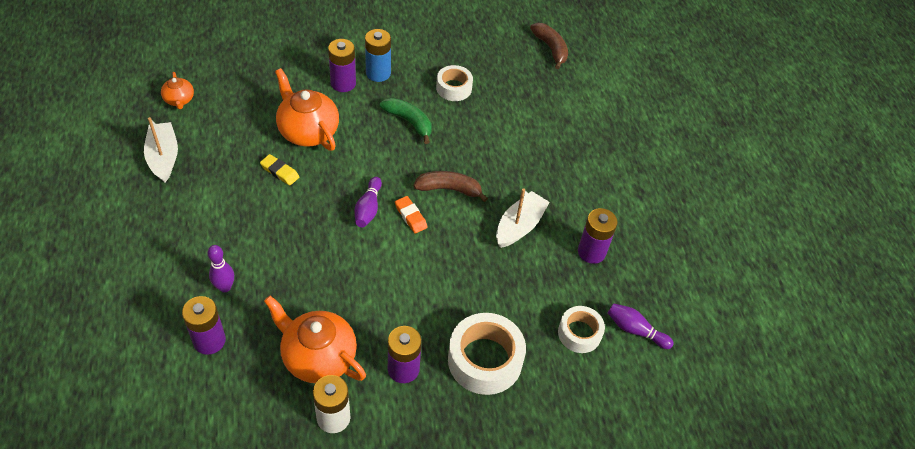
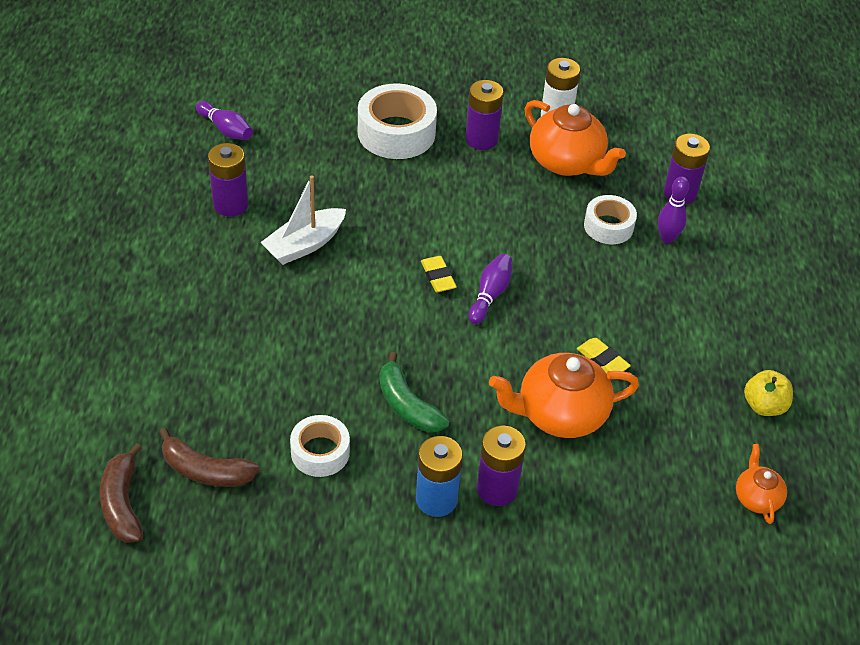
camera: 165 degrees left, 5 degrees down
(164, 157) = (764, 406): white boat -> yellow apple
(308, 131) = (560, 414): orange teapot -> orange teapot turned 105 degrees clockwise
(411, 216) = (438, 277): orange eraser -> yellow eraser
(449, 189) = (378, 302): brown banana -> brown banana (205, 471)
(579, 333) = (287, 137): white tape -> white tape (608, 226)

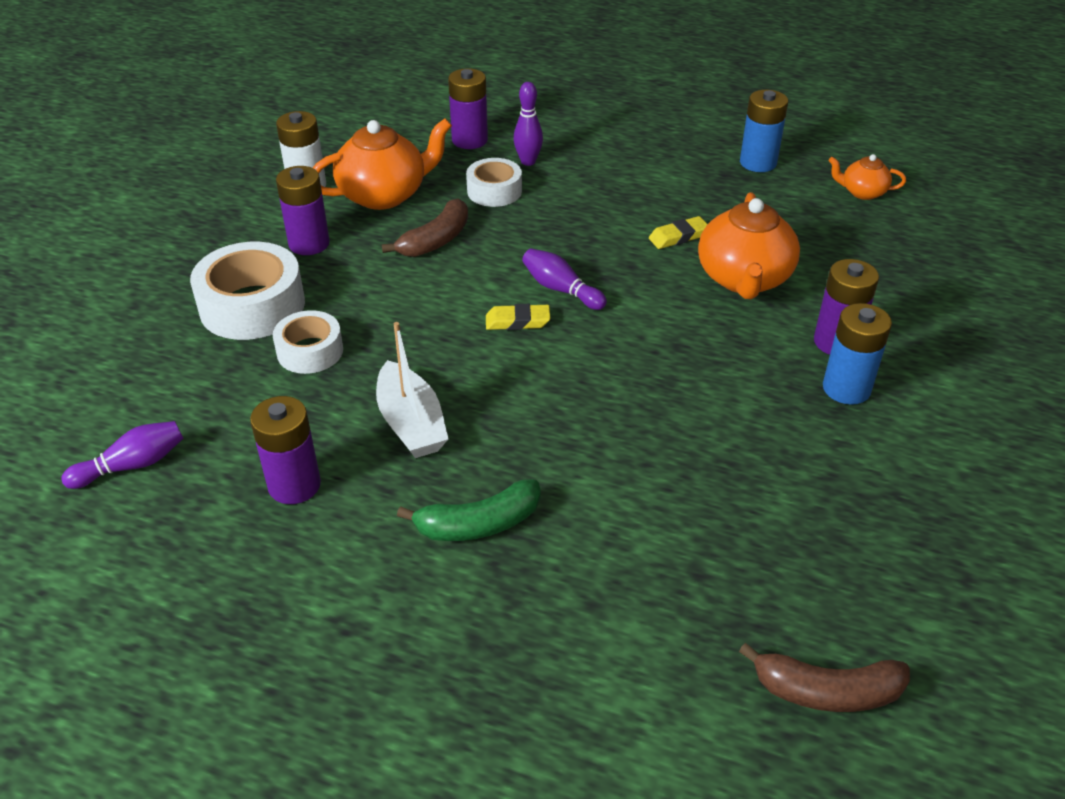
camera: 70 degrees left, 5 degrees down
(205, 471) = (780, 588): brown banana -> brown banana (436, 240)
(320, 452) = (766, 471): white tape -> white tape (310, 351)
(407, 405) = (708, 384): green banana -> green banana (479, 524)
(764, 406) = (758, 163): yellow apple -> blue battery

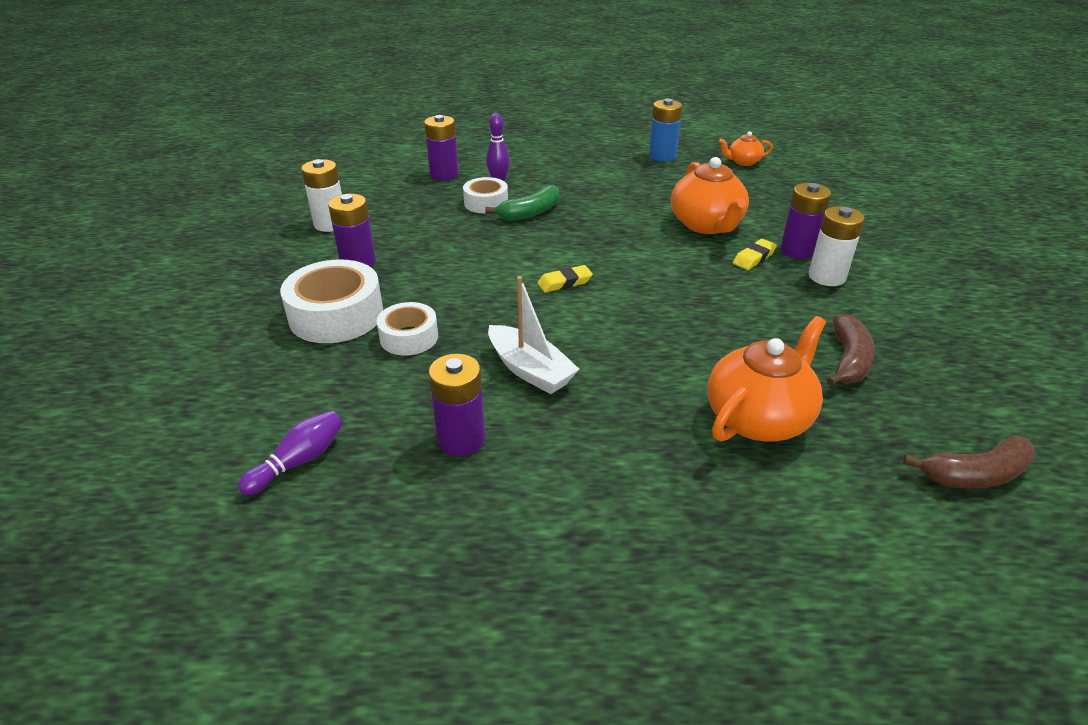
camera: 20 degrees left, 5 degrees down
(384, 195) = (400, 219): orange teapot -> orange teapot (759, 418)
(436, 240) = (462, 242): brown banana -> brown banana (848, 360)
(479, 524) = (636, 429): green banana -> green banana (530, 213)
(561, 289) = (582, 255): purple bowling pin -> none
(678, 237) = (642, 208): yellow eraser -> yellow eraser (754, 258)
(846, 388) = (826, 277): blue battery -> white battery

